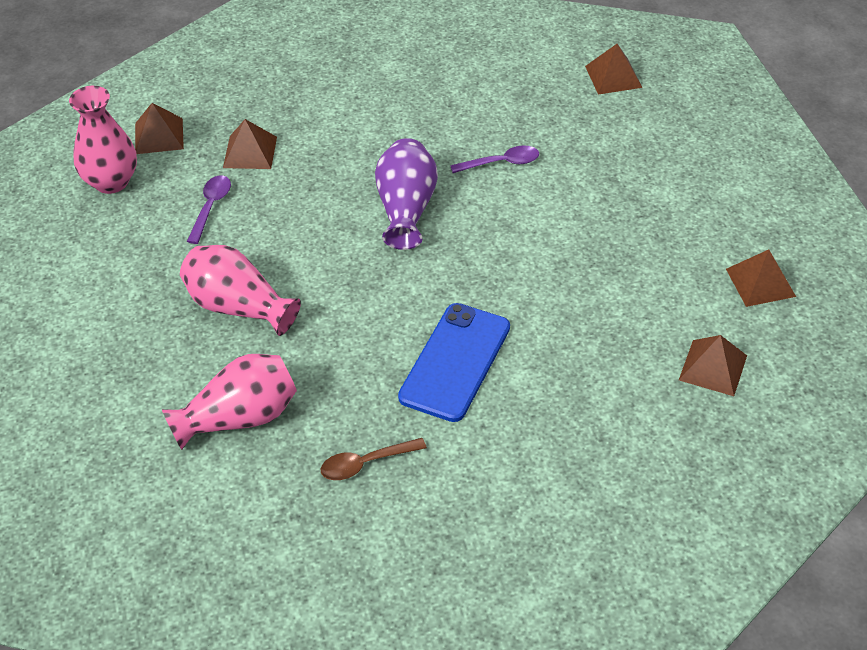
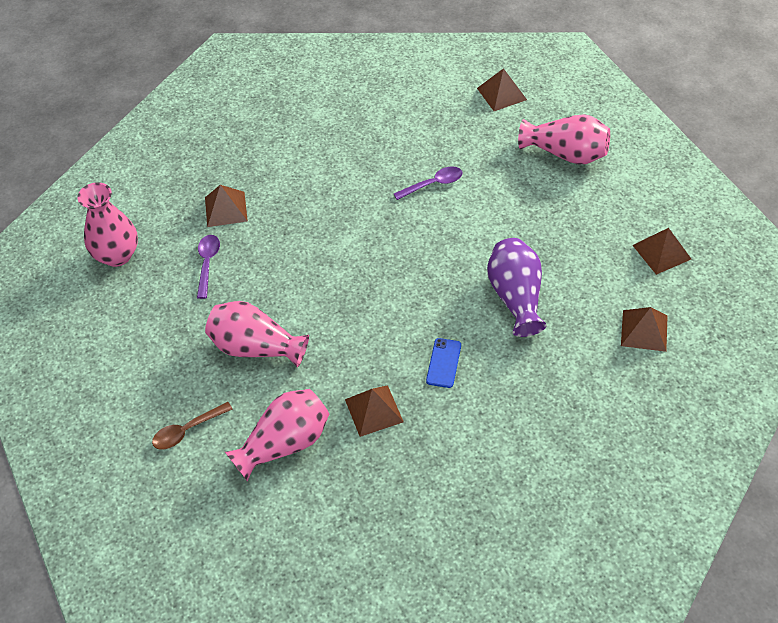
camera: 10 degrees left, 5 degrees up
(159, 136) = (145, 207): brown pyramid -> brown pyramid (373, 410)
(365, 463) = (397, 463): brown spoon -> brown spoon (187, 430)
(406, 209) = (368, 237): purple vase -> purple vase (516, 297)
(455, 362) = (444, 363): blue phone -> blue phone, size x0.49
(672, 154) = (566, 154): none -> pink vase

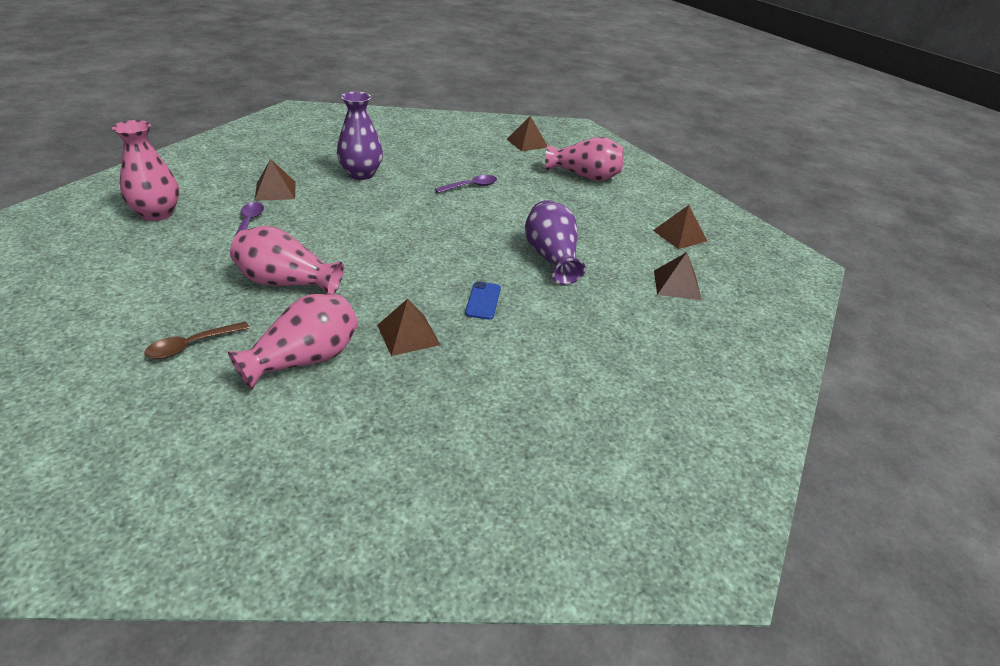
camera: 10 degrees left, 15 degrees down
(312, 172) = (361, 174): none -> purple vase

